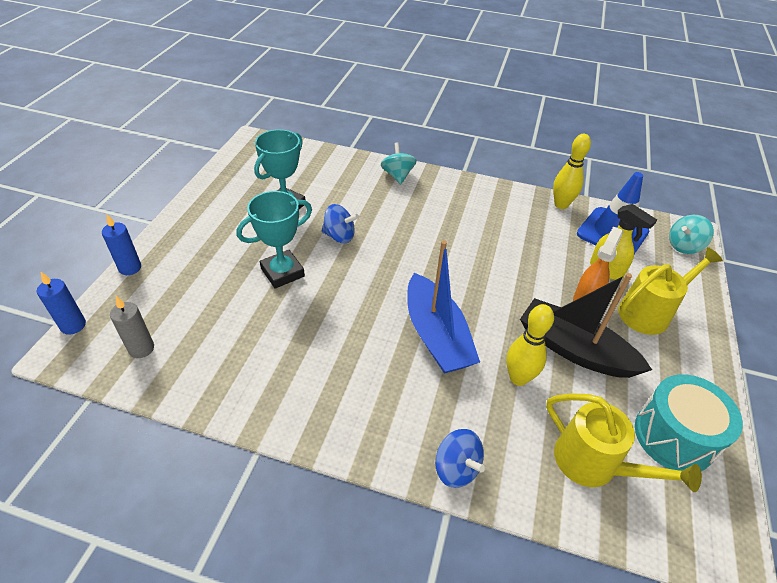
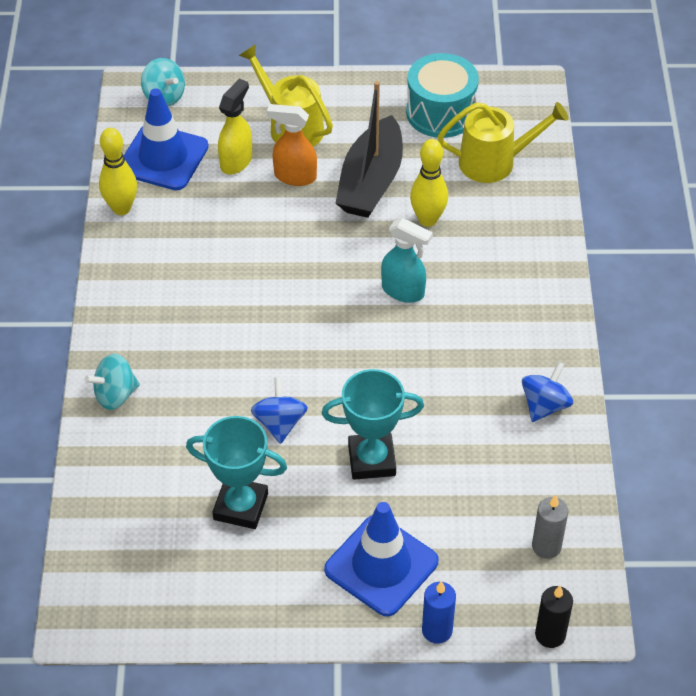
camera: 105 degrees left, 5 degrees up
(73, 325) = (550, 635): blue candle -> black candle
(197, 255) = (381, 565): none -> blue traffic cone
(282, 272) = (371, 460): turquoise trophy -> turquoise trophy turned 45 degrees counterclockwise
(436, 335) = (403, 291): blue boat -> turquoise spray bottle
(456, 468) = (546, 249): blue spinning top -> blue spinning top (544, 405)
(594, 464) = (495, 162): yellow watering can -> yellow watering can turned 60 degrees clockwise

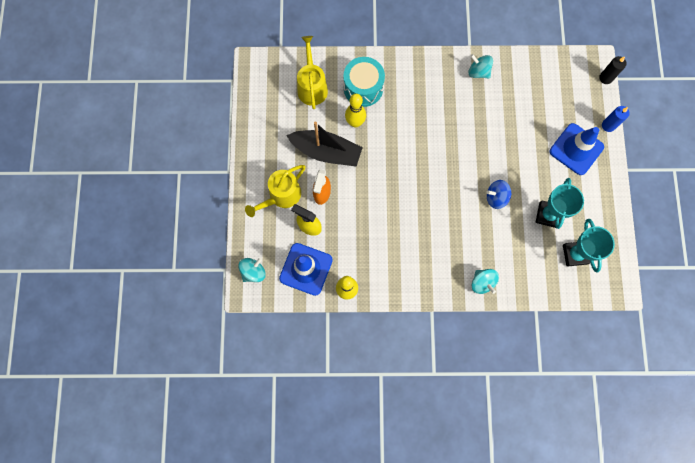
camera: 90 degrees left, 25 degrees up
(371, 460) = (516, 153): turquoise trophy -> turquoise trophy (575, 254)
(403, 291) = (406, 136): turquoise spray bottle -> none
(440, 113) = (272, 113): turquoise drum -> turquoise drum (363, 88)
(544, 405) = (478, 72): blue spinning top -> turquoise spinning top
(546, 546) = (559, 76): grey candle -> none

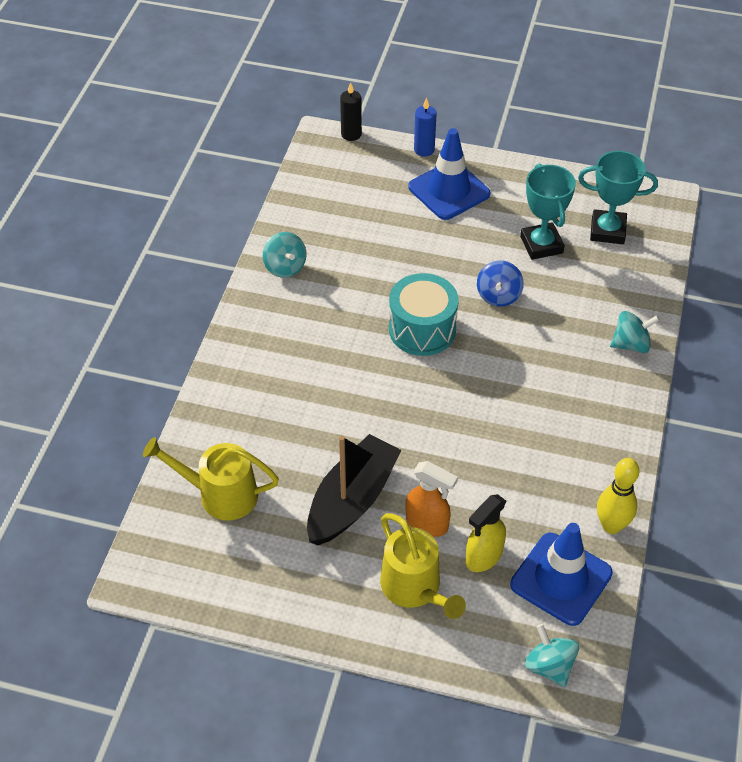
camera: 75 degrees left, 25 degrees down
(355, 122) = (312, 446): yellow bowling pin -> none
(363, 88) = (253, 420): turquoise drum -> turquoise drum (422, 329)
(478, 72) = (285, 267): turquoise spinning top -> turquoise spinning top turned 75 degrees counterclockwise
(548, 215) = (541, 245): turquoise trophy -> turquoise trophy turned 45 degrees clockwise

